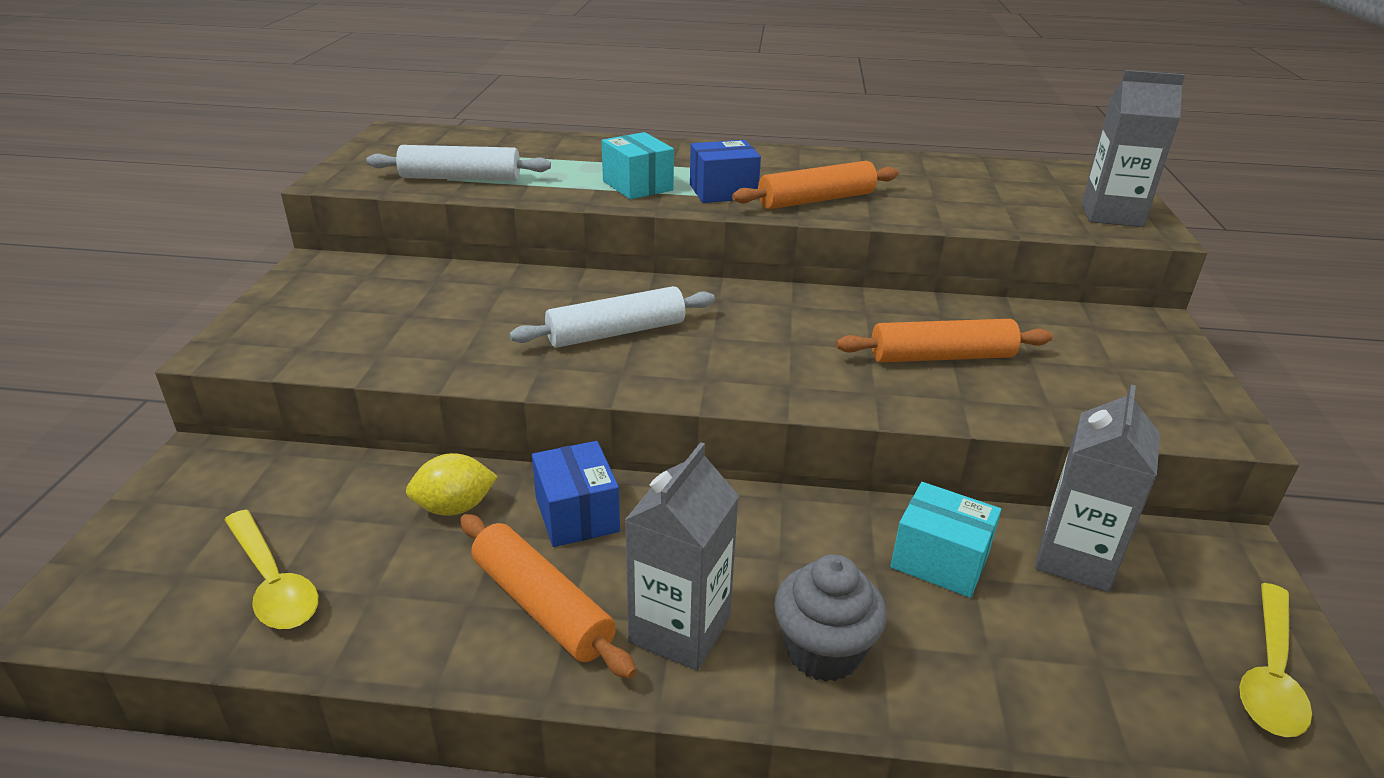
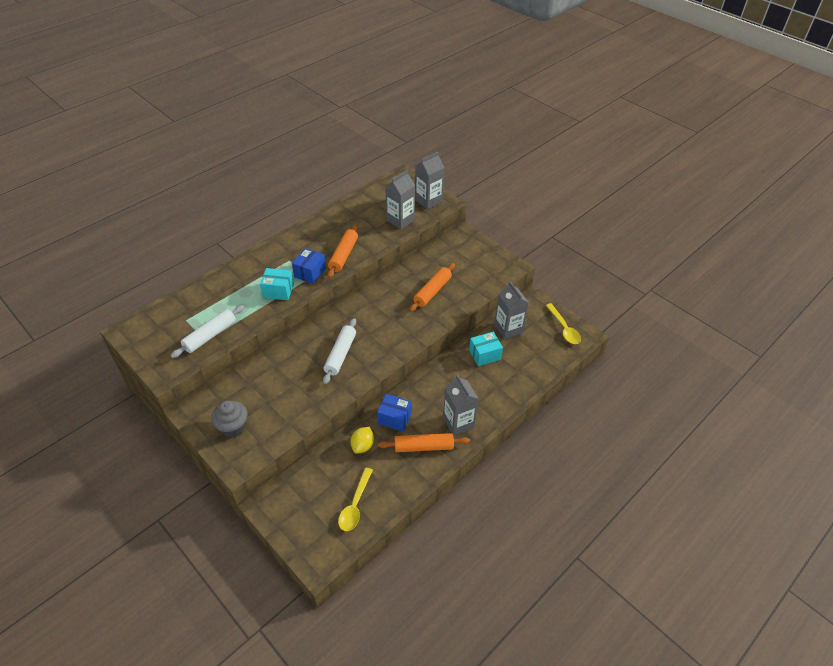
camera: 50 degrees left, 15 degrees up
(273, 582) = (355, 505): yellow spoon -> yellow spoon turned 105 degrees clockwise
(823, 651) = (490, 399): grey cupcake -> grey cupcake (233, 427)
(1004, 211) = (400, 220): none -> grey carton

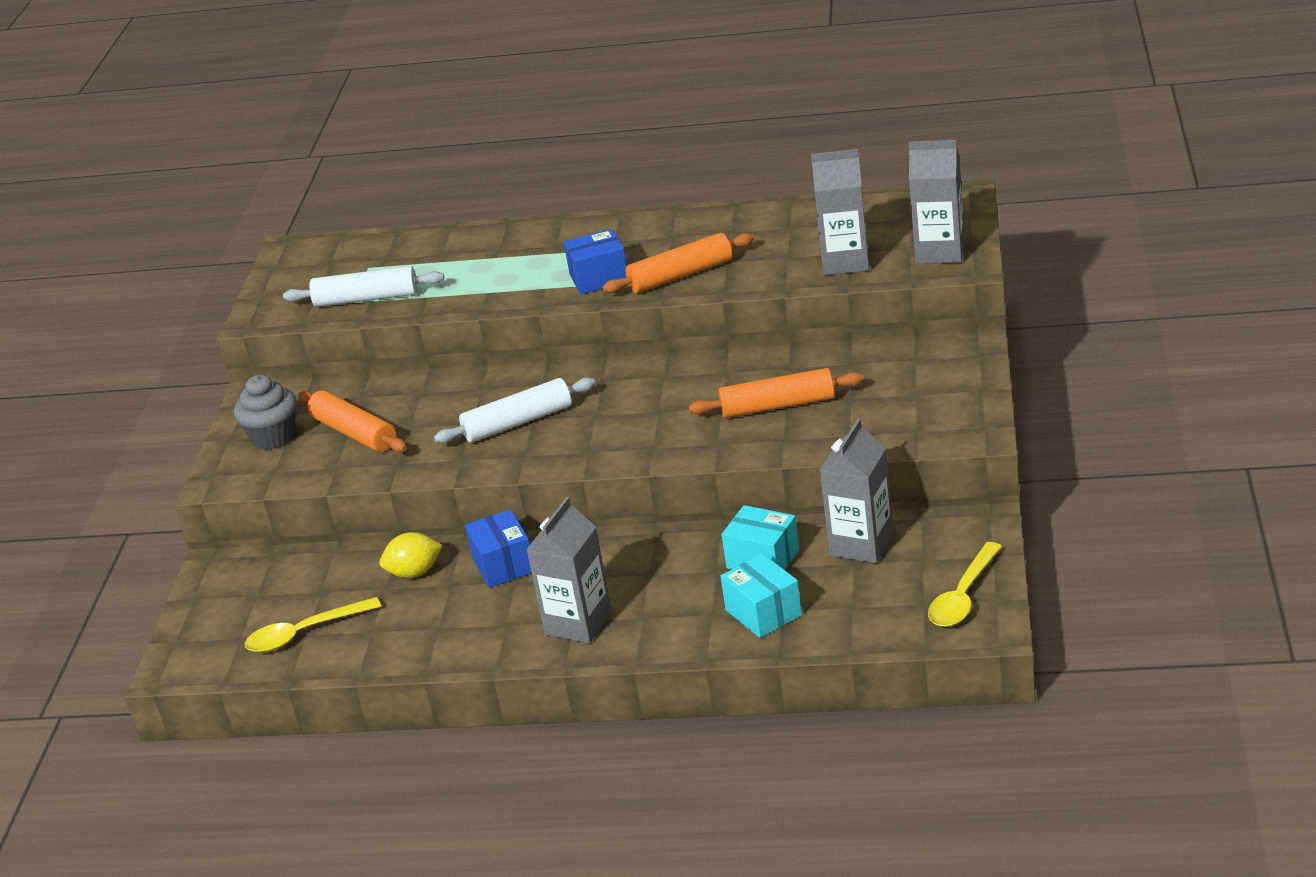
camera: 55 degrees right, 15 degrees down
(278, 291) = (523, 283): turquoise box -> turquoise box (763, 613)
(423, 447) = (486, 622): orange rolling pin -> orange rolling pin (354, 433)

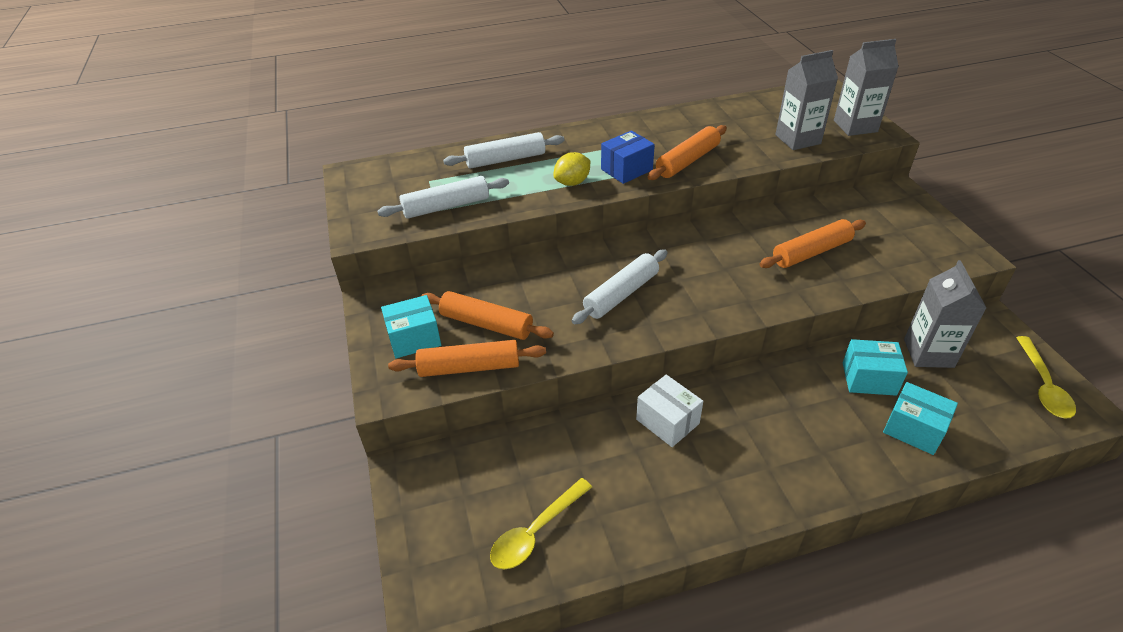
camera: 25 degrees left, 10 degrees up
(273, 437) = (414, 338): grey cupcake -> turquoise box
(310, 470) = (469, 367): none -> orange rolling pin
(414, 572) = (595, 443): yellow lemon -> yellow lemon (572, 182)
(470, 251) = (505, 159): none -> white rolling pin
(503, 565) = (667, 421): blue box -> white box
(578, 623) = (775, 470): grey carton -> none

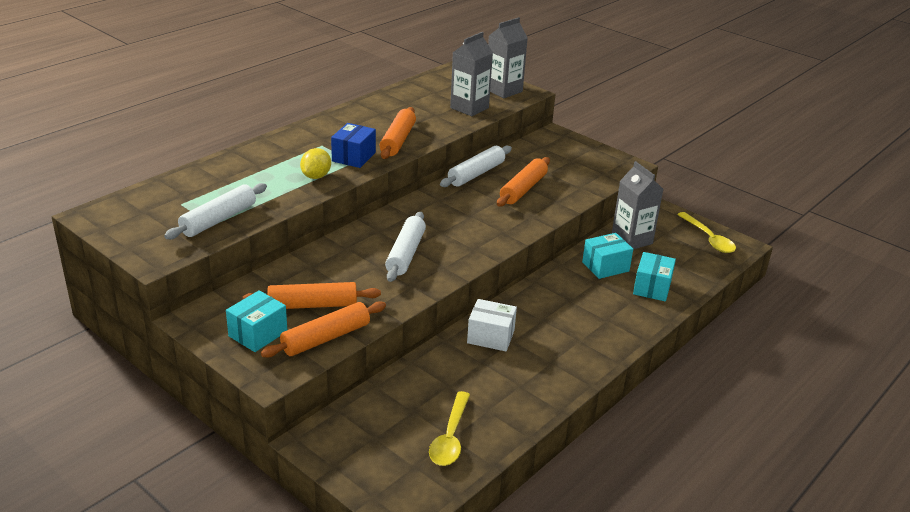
camera: 35 degrees left, 10 degrees down
(505, 159) = (239, 172): white rolling pin -> white rolling pin (476, 174)
(913, 429) = (652, 288): turquoise box -> turquoise box turned 75 degrees counterclockwise

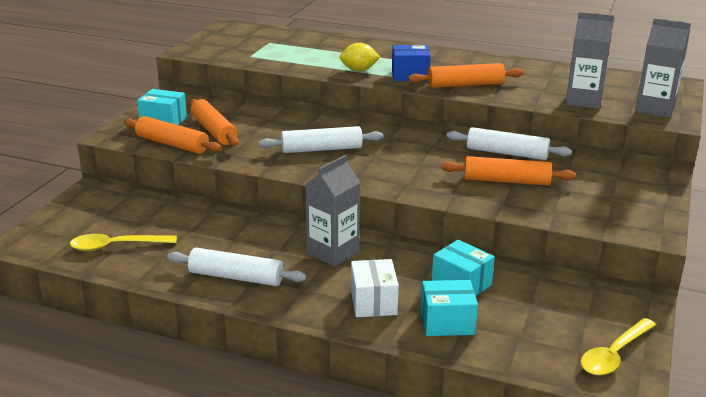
camera: 70 degrees right, 5 degrees down
(218, 219) = (258, 56): white rolling pin -> white rolling pin (236, 277)
(490, 337) = (274, 239): white box -> white box (373, 302)
(631, 240) = (541, 294): grey carton -> grey carton (333, 253)

